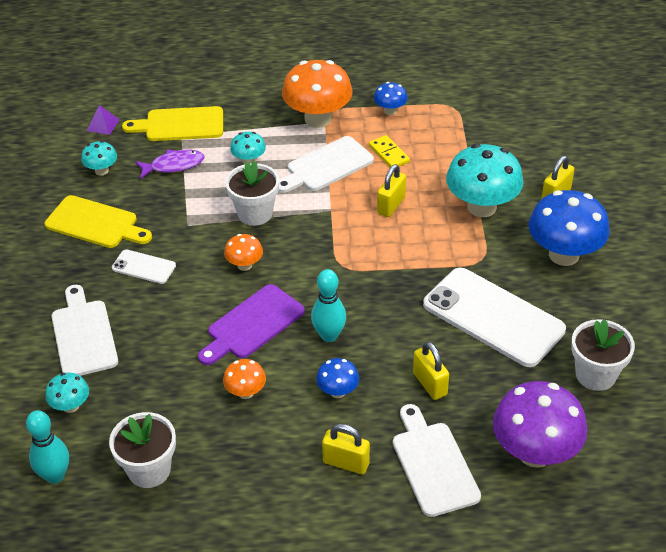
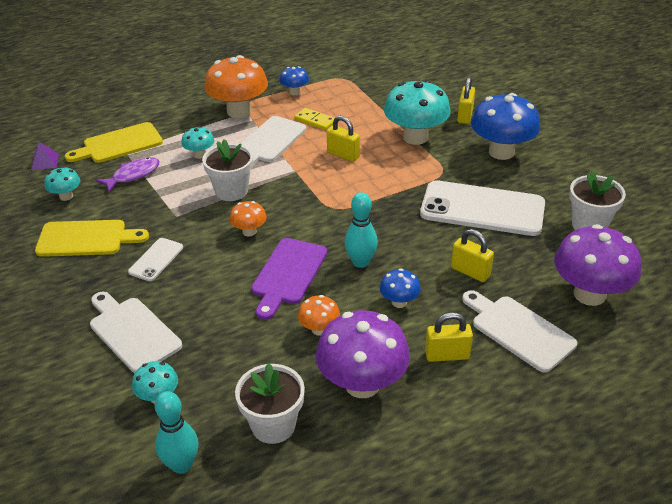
camera: 25 degrees left, 5 degrees down
(144, 267) = (156, 259): white phone -> white phone turned 60 degrees counterclockwise
(249, 461) = (362, 384): none -> purple mushroom
(391, 205) = (343, 155): yellow padlock -> yellow padlock turned 60 degrees counterclockwise

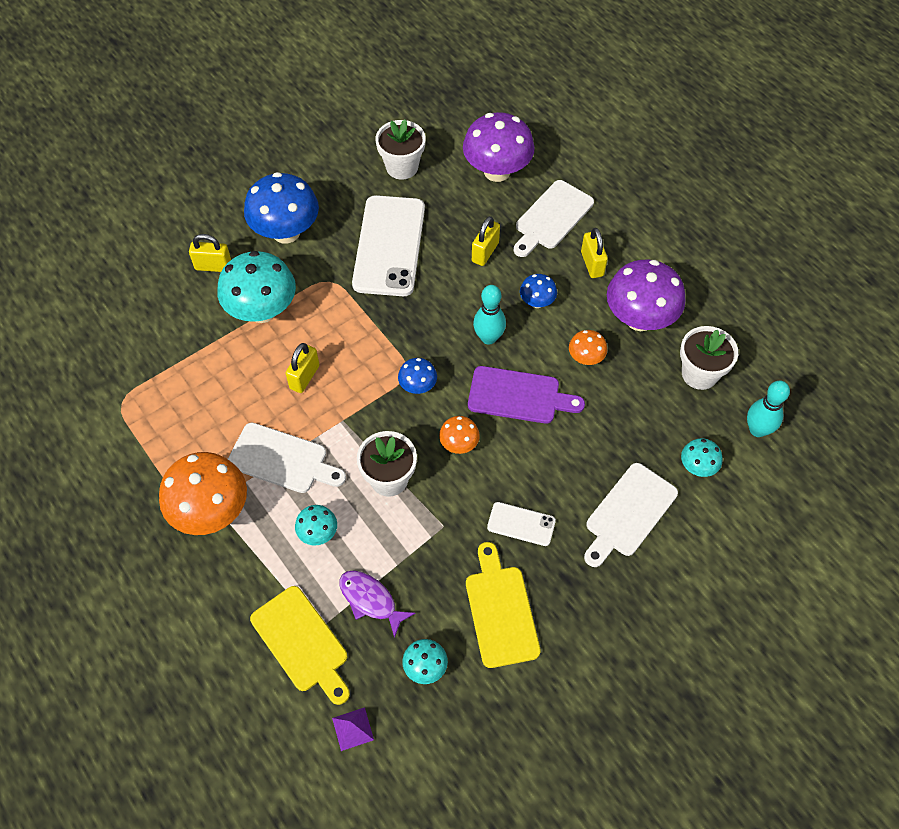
camera: 100 degrees left, 20 degrees up
(294, 92) = (159, 453): blue mushroom -> blue mushroom (418, 386)
(315, 121) = (231, 417): yellow domino -> none

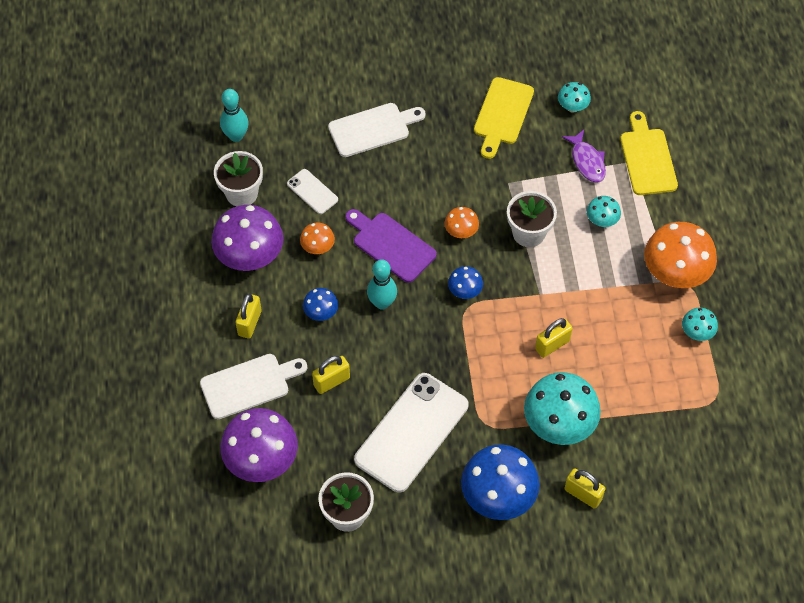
camera: 150 degrees left, 0 degrees up
(282, 460) = (603, 286): white cutting board -> none
(352, 729) = (638, 97): purple pyramid -> none
(521, 524) = (452, 158): white phone -> white phone (312, 192)
(697, 467) = (300, 134): turquoise mushroom -> turquoise mushroom (696, 333)

